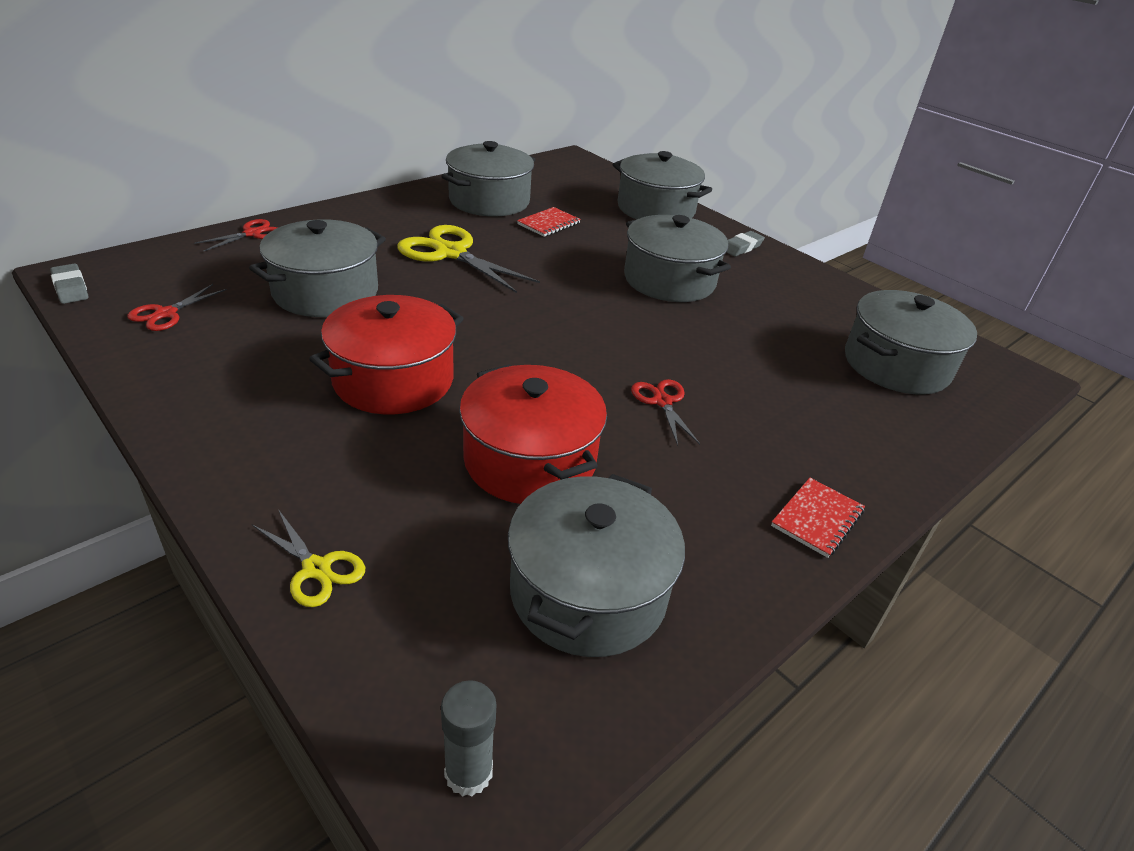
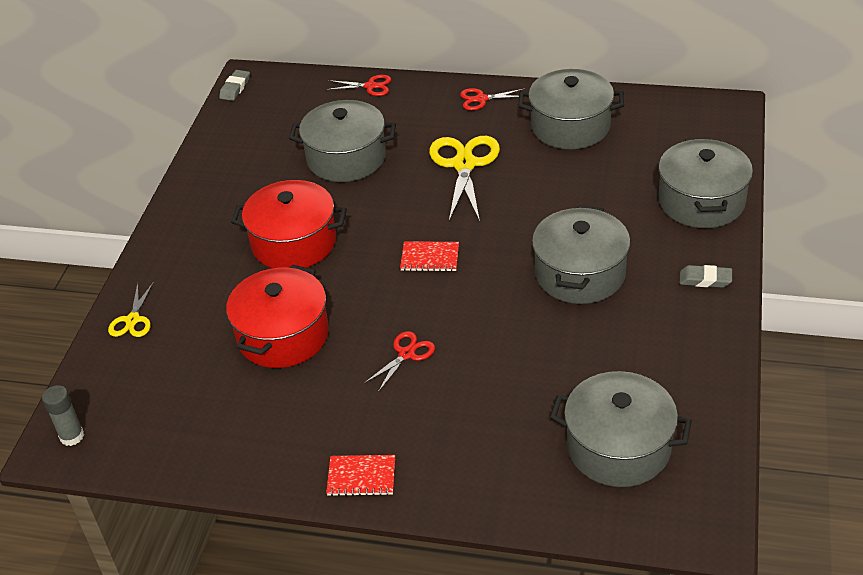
camera: 60 degrees right, 5 degrees up
(166, 314) = (253, 131): red scissors -> red scissors (481, 99)
(549, 224) = (579, 172): red notebook -> red notebook (430, 258)
(588, 592) = (204, 414): grey pot -> none

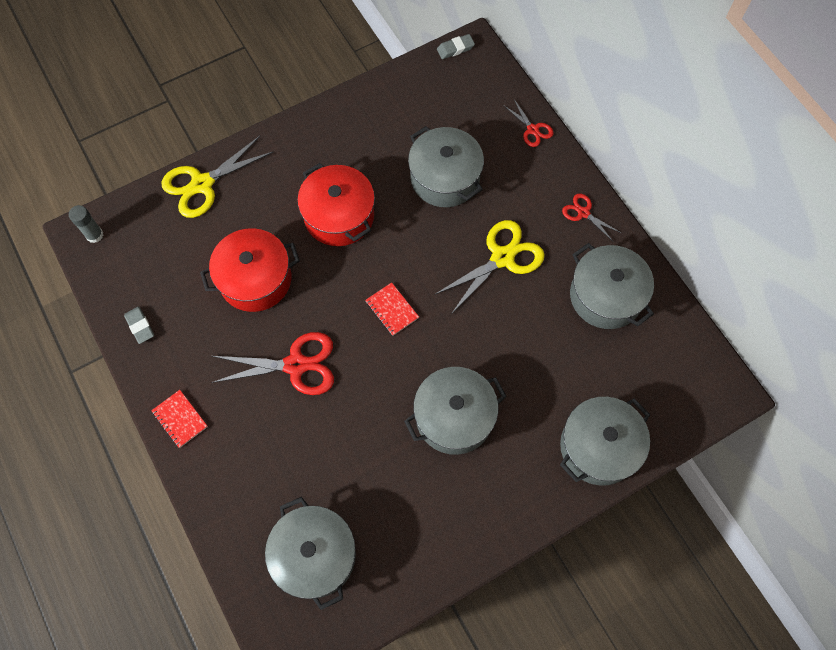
camera: 45 degrees right, 25 degrees up
(133, 320) = (202, 184): yellow scissors -> yellow scissors, size x1.88
(406, 354) = (296, 365): red scissors -> red scissors, size x1.88
(705, 279) = (516, 505): grey eraser -> grey eraser (140, 326)

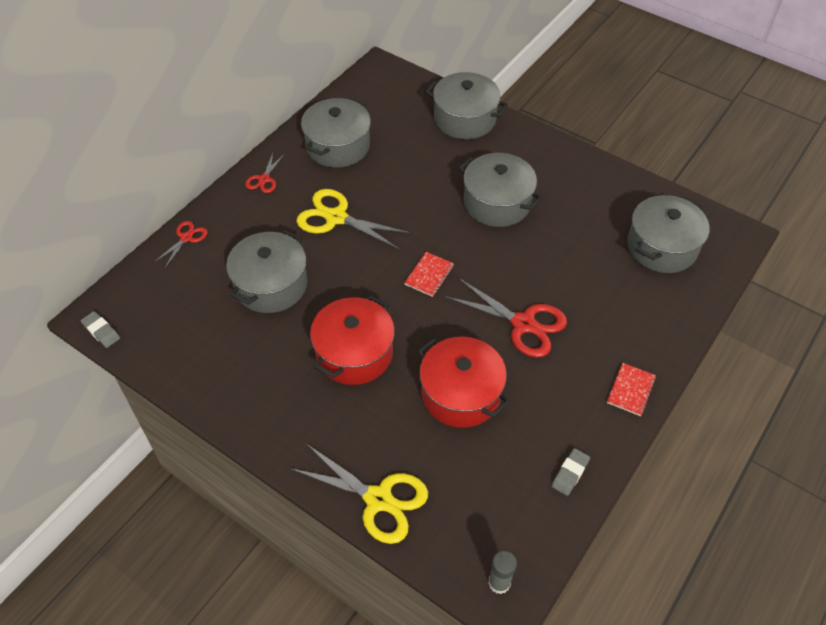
camera: 115 degrees left, 15 degrees down
(296, 365) = (523, 324): red scissors -> red scissors turned 150 degrees clockwise

